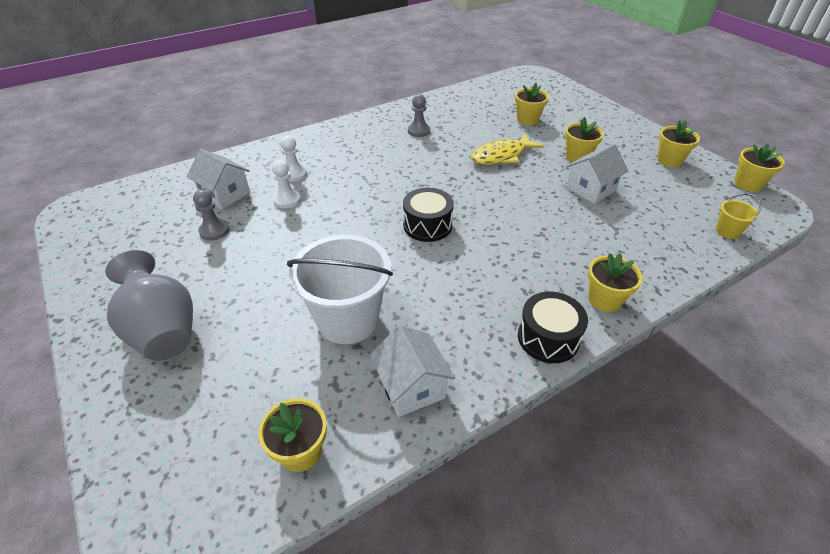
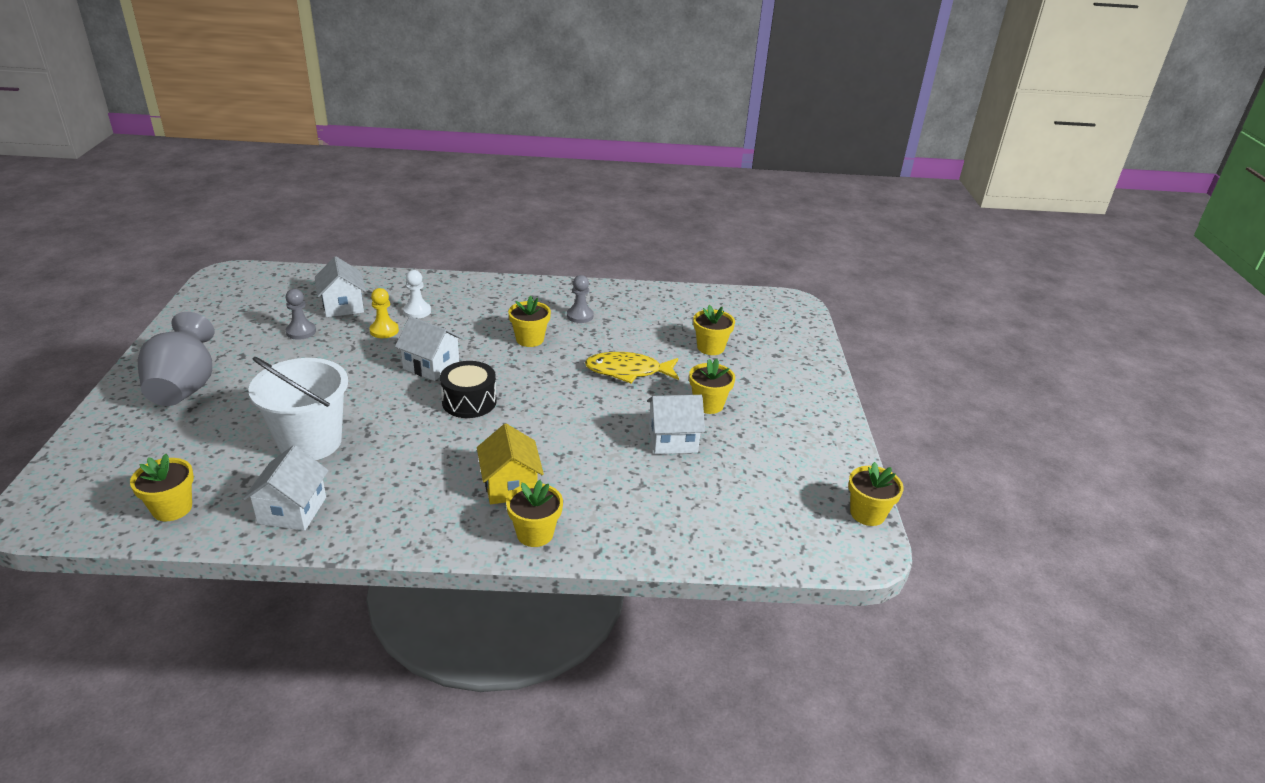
camera: 30 degrees right, 10 degrees down
(287, 200) = (384, 331): white pawn -> yellow pawn
(362, 211) = (431, 365): none -> white house
(541, 273) = (510, 486): none -> yellow house
(548, 338) = (441, 535): black drum -> none
(669, 160) = (810, 451): yellow flower pot -> yellow flower pot (530, 339)
(727, 231) = (759, 543): yellow bucket -> none

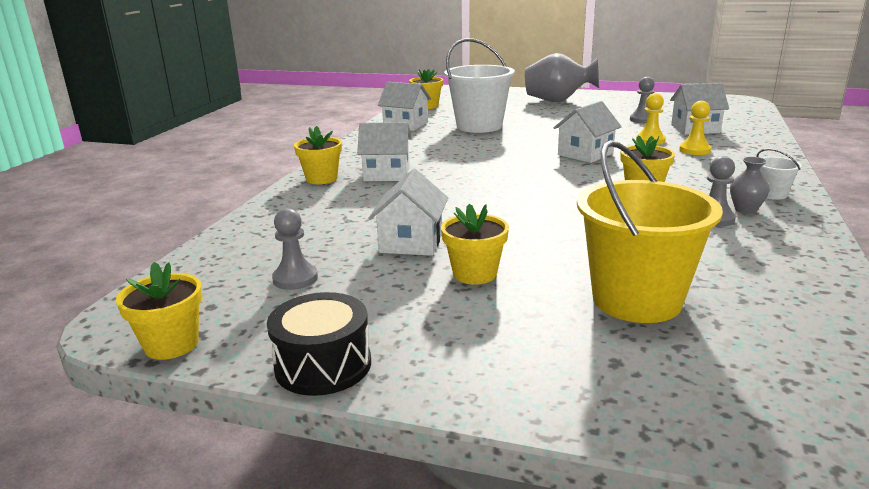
camera: 110 degrees right, 10 degrees down
(417, 311) = (694, 150): white pawn -> yellow pawn
(469, 402) = (519, 165): black drum -> black drum (323, 365)
(510, 486) = (387, 174): yellow house -> white house
(526, 291) = (772, 194): none -> white bucket
(559, 304) = (745, 210): none -> grey vase
(628, 371) = (567, 234): yellow fish -> none
(710, 347) = (636, 300): yellow flower pot -> yellow bucket
(758, 484) = (295, 278): none -> grey pawn

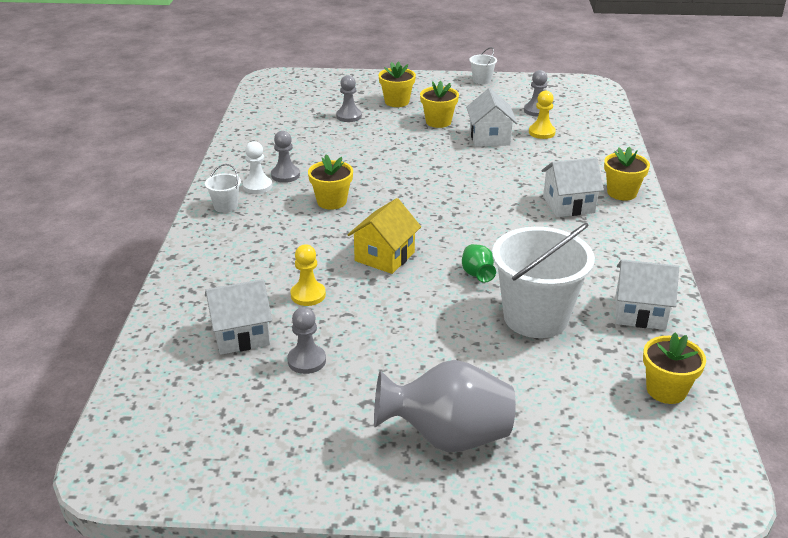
camera: 165 degrees right, 10 degrees up
(171, 344) = (556, 80): yellow flower pot -> yellow flower pot (397, 102)
(323, 365) = (482, 80): black drum -> white bucket
(509, 143) = (477, 274): none -> green vase
(585, 154) = (384, 256): white house -> yellow house
(636, 300) = (349, 116): yellow bucket -> grey pawn
(694, 150) = (263, 275): yellow pawn -> yellow pawn (541, 132)
(745, 210) = (257, 186): grey vase -> white pawn

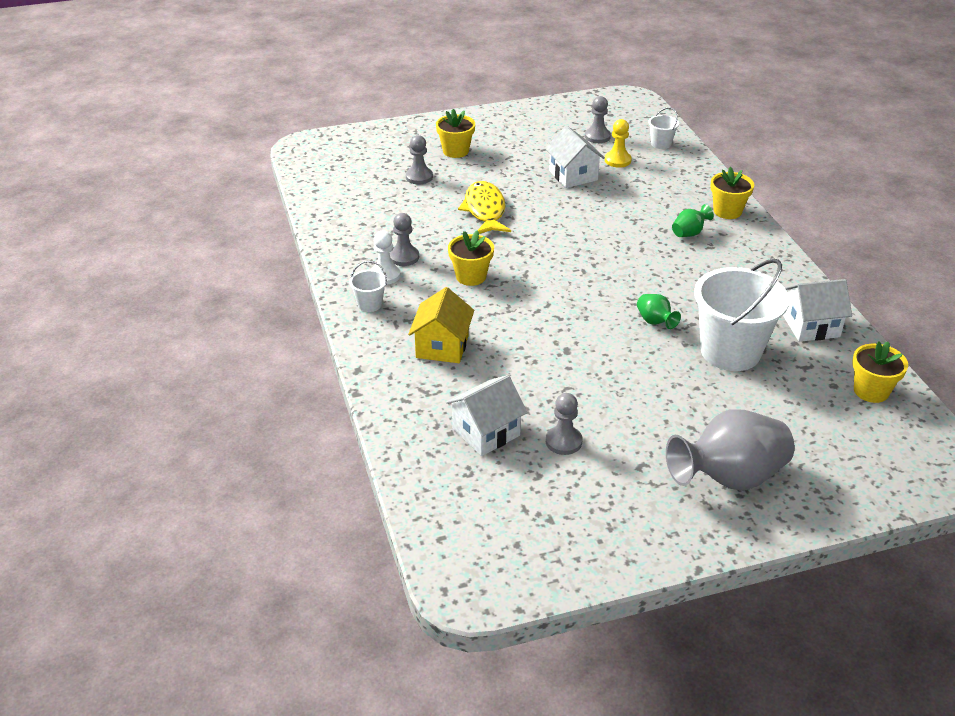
camera: 20 degrees left, 5 degrees up
(308, 295) = (518, 378): yellow pawn -> none
(384, 256) = (561, 323): yellow house -> yellow house (442, 346)
(386, 151) = (485, 210): none -> yellow fish
(438, 122) = (512, 167): yellow flower pot -> none
(482, 80) = (523, 110): white bucket -> white bucket (661, 144)
(568, 205) = (689, 233): white house -> green vase

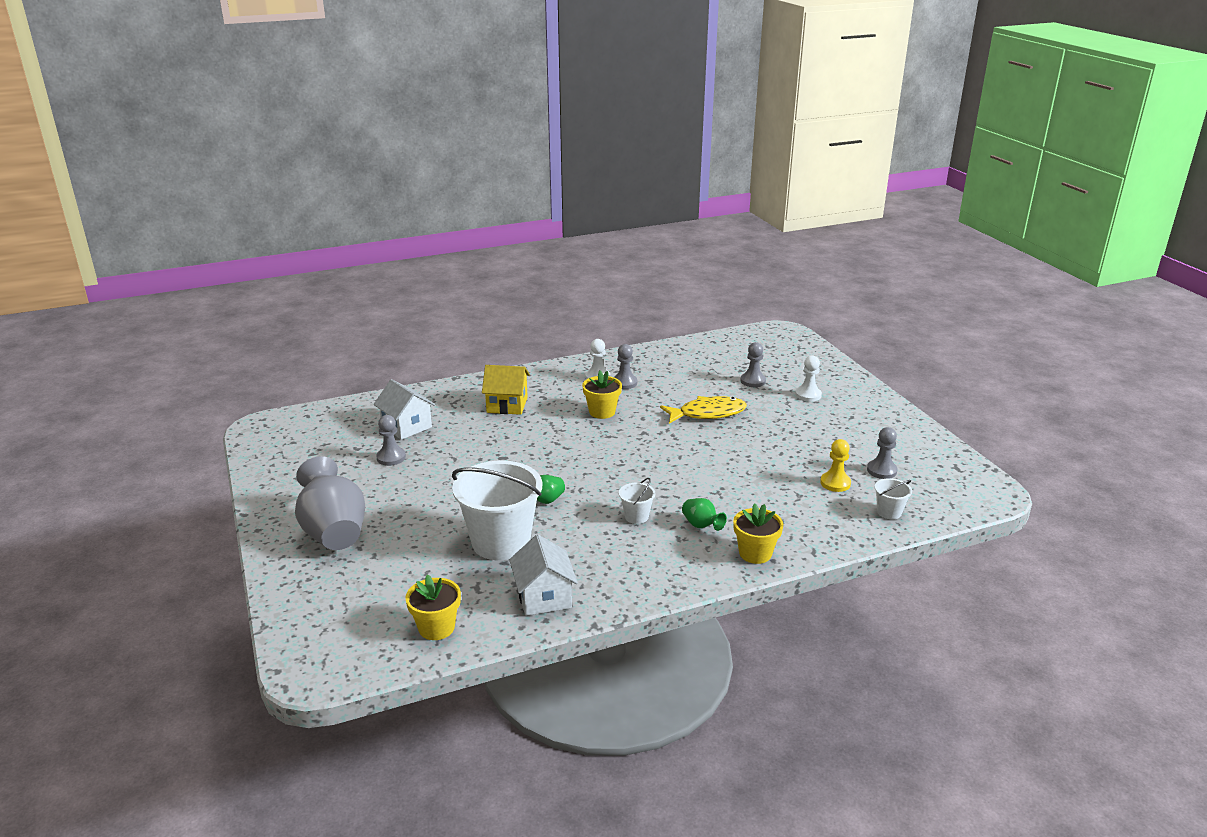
camera: 85 degrees right, 10 degrees down
(370, 304) = (558, 374): white bucket -> white bucket (636, 516)
(455, 151) = (808, 395): yellow flower pot -> white pawn
(573, 175) = (790, 457): white house -> none

